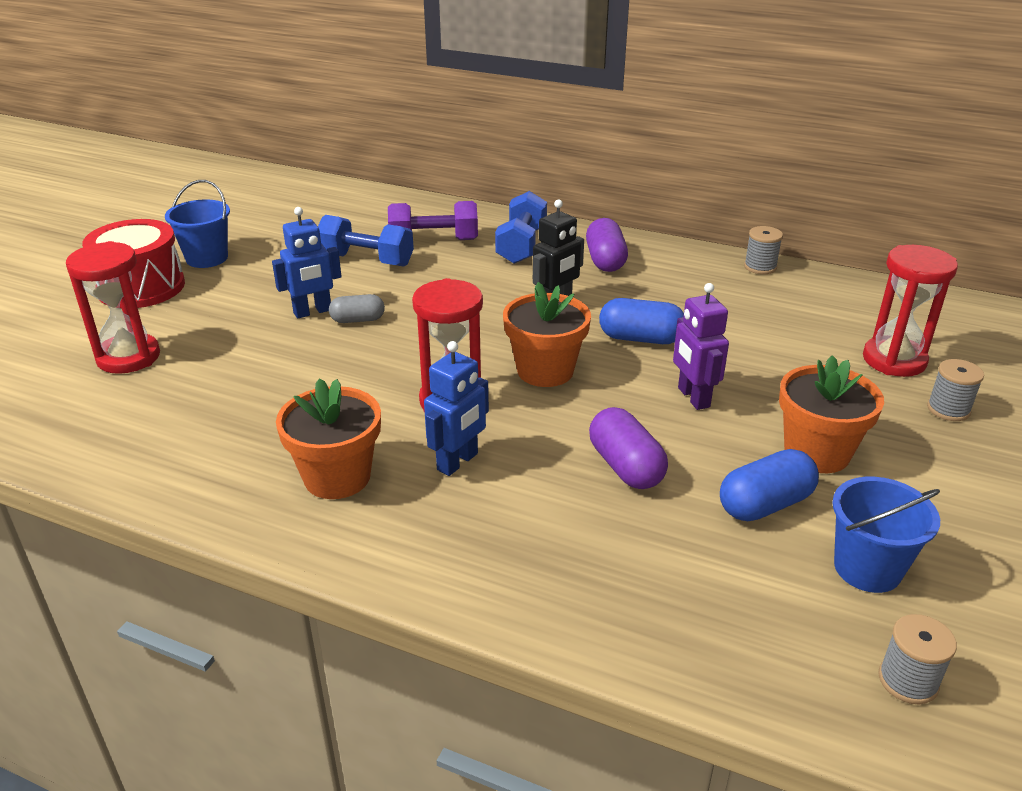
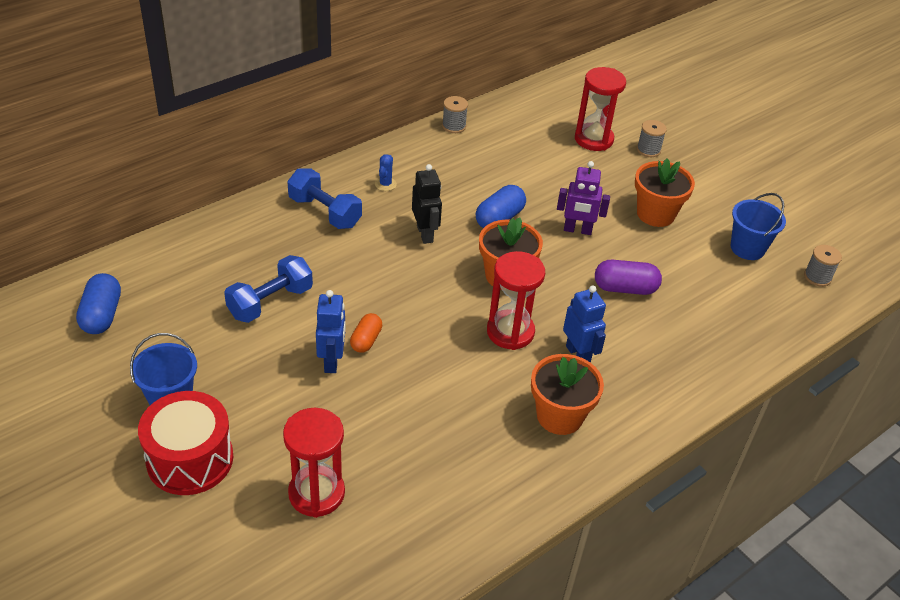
camera: 65 degrees left, 10 degrees up
(358, 320) = (366, 340): grey capsule -> orange capsule
(434, 241) = (272, 253): purple dumbbell -> none
(605, 260) = (385, 184): purple capsule -> blue cactus
(765, 504) = (685, 254): blue capsule -> blue capsule (102, 315)

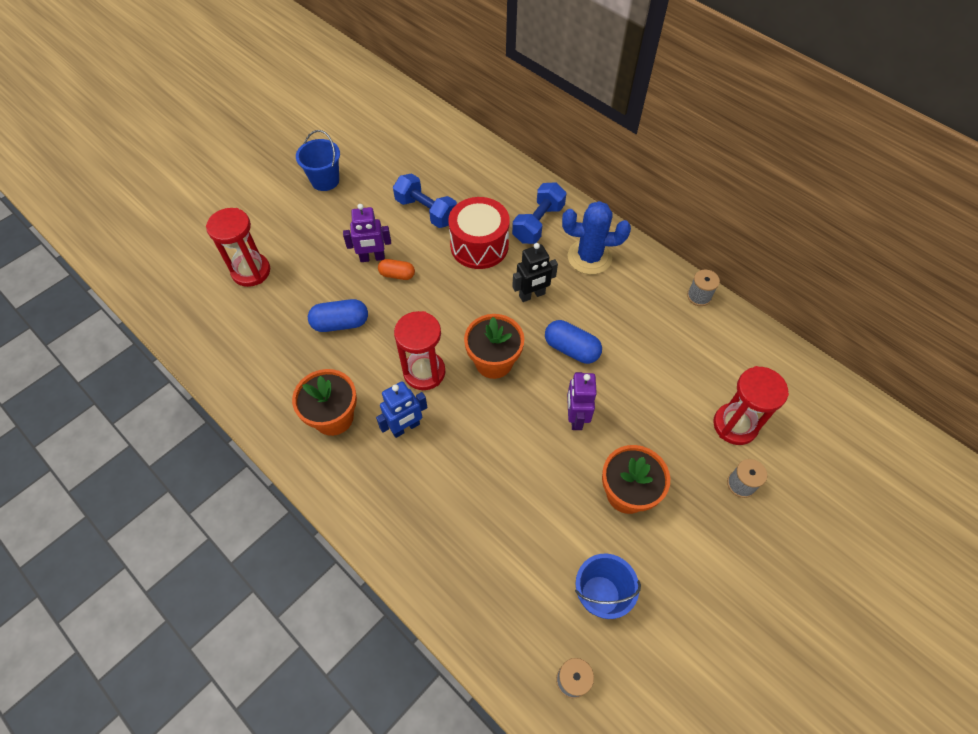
camera: 85 degrees right, 15 degrees up
(102, 315) = (395, 129): blue capsule -> blue capsule (340, 323)
(190, 459) = (276, 201): red drum -> red drum (479, 245)
(332, 361) = (372, 258): blue robot -> purple robot
(385, 184) = (589, 257): blue cactus -> blue cactus, size x2.24
(625, 288) = (501, 465): purple capsule -> none

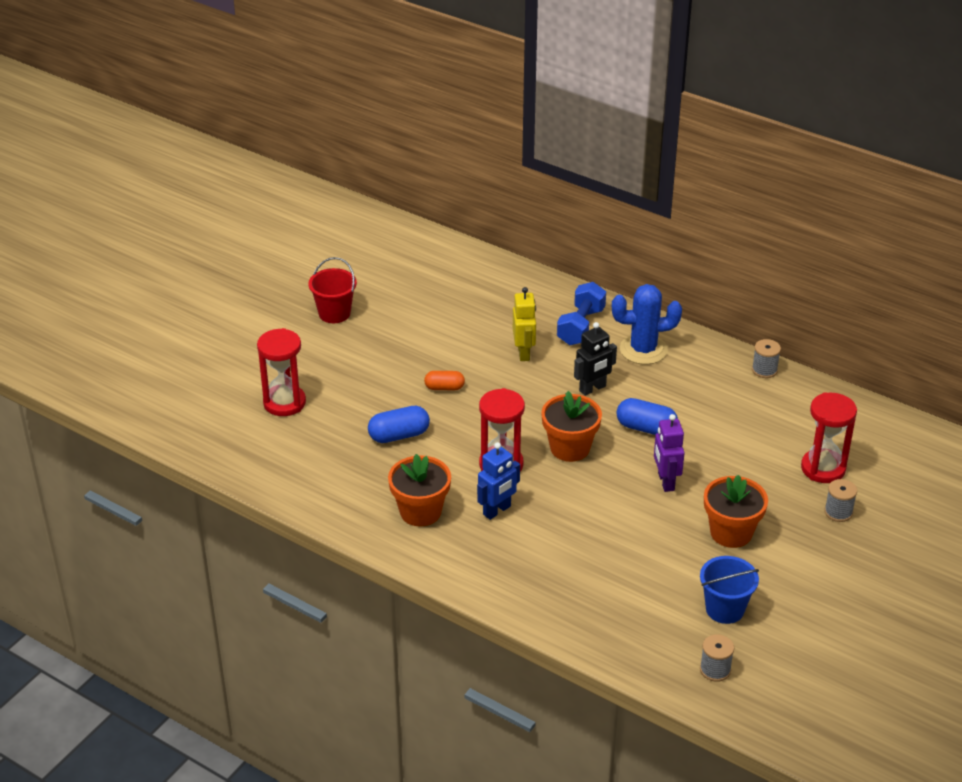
camera: 10 degrees left, 20 degrees down
(325, 180) = (334, 313): blue bucket -> red bucket
(372, 258) = (412, 376): purple robot -> none
(426, 211) = (456, 329): blue dumbbell -> none
(479, 245) = (524, 353): red drum -> yellow robot

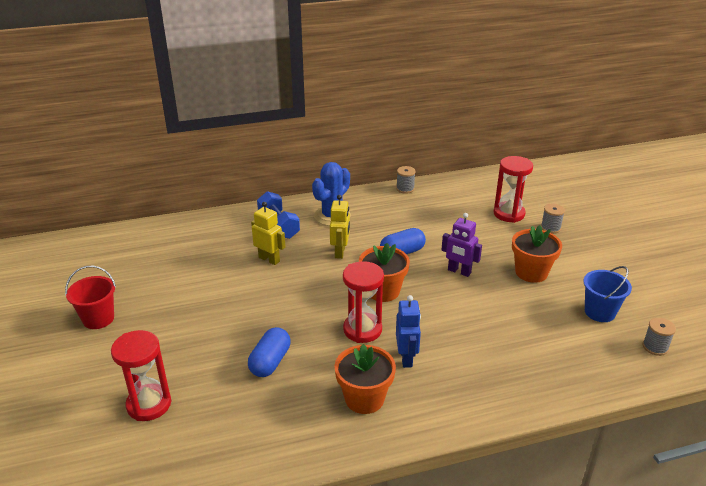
camera: 50 degrees left, 5 degrees down
(444, 388) = (252, 311): orange capsule -> none
(592, 389) = (340, 252): black robot -> yellow robot

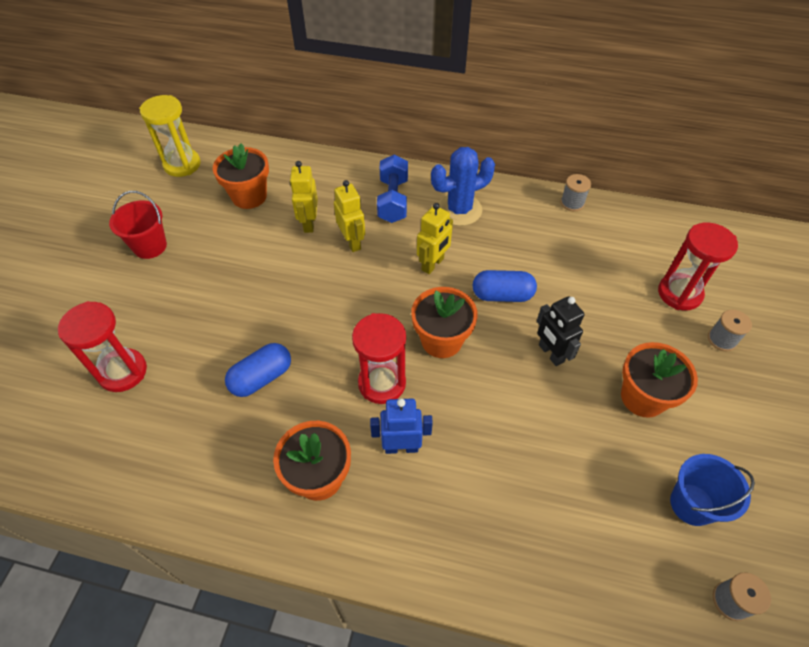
camera: 30 degrees right, 20 degrees up
(79, 258) = (182, 165): none -> yellow hourglass
(159, 259) = (249, 196): none -> orange flower pot
(225, 260) = (309, 223): none -> yellow robot
(406, 358) = (401, 447): blue robot -> blue robot turned 120 degrees counterclockwise
(459, 271) = (550, 353): purple robot -> black robot

